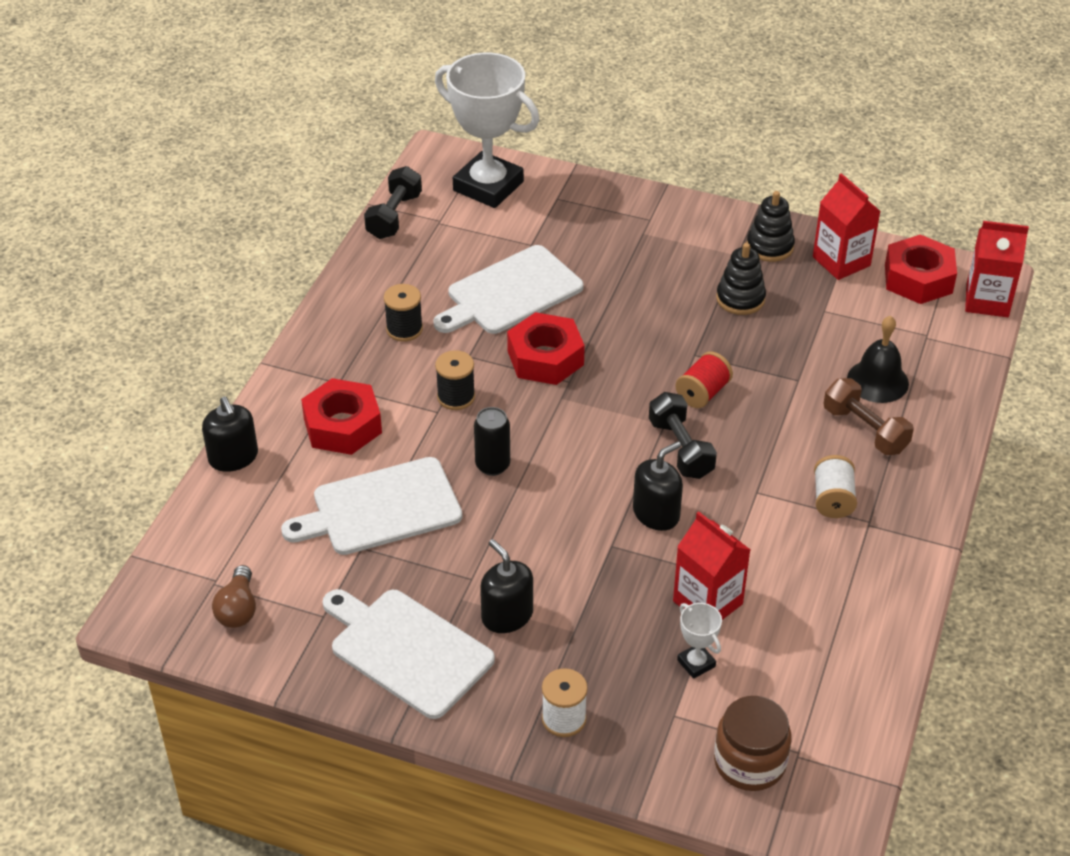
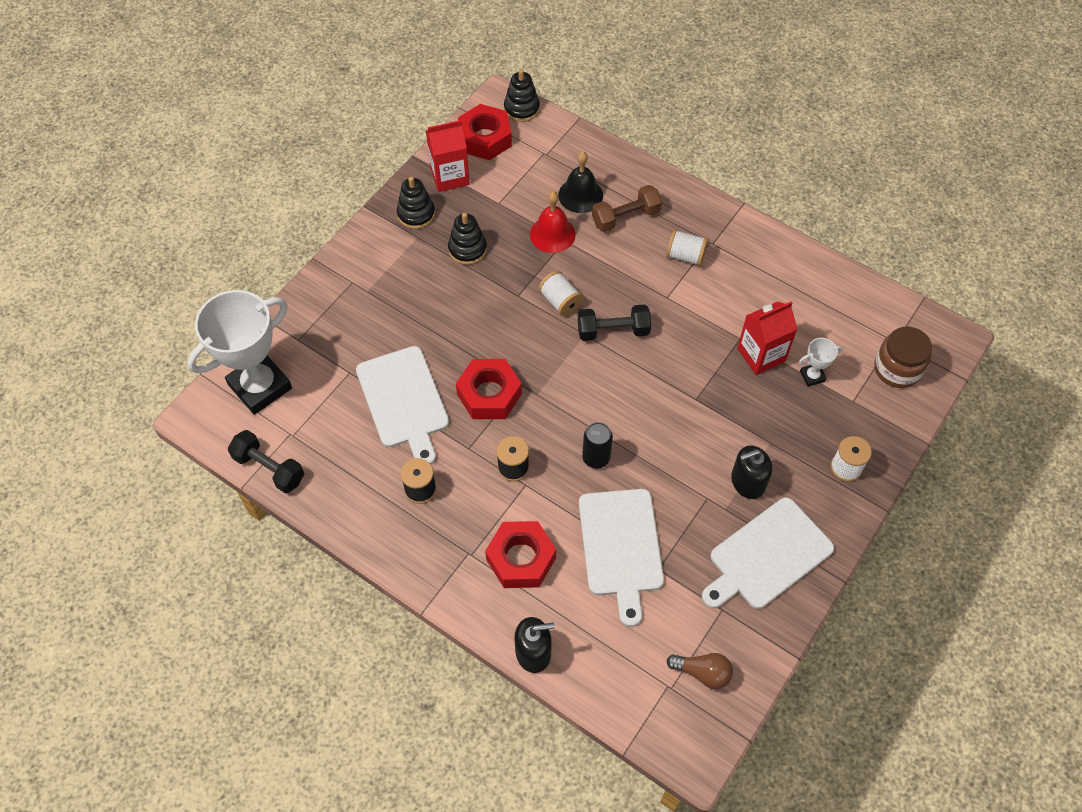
camera: 75 degrees left, 15 degrees up
(656, 514) = (672, 363): black soap dispenser -> none
(702, 393) = (560, 301): red spool -> white spool
(801, 367) = (552, 234): none -> red bell
(987, 301) = (521, 109): red carton -> black stacking toy

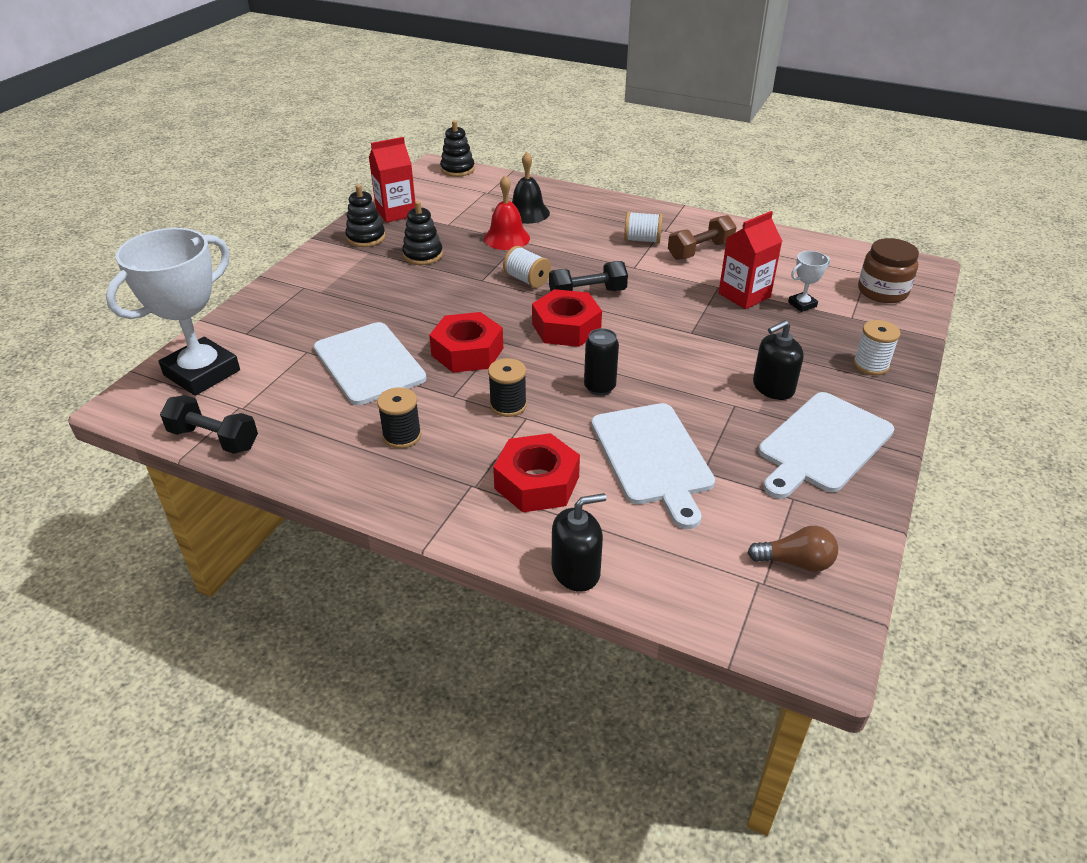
camera: 10 degrees left, 20 degrees down
(485, 138) = (426, 188): red nut -> red nut (566, 327)
(625, 217) = (575, 222): brown dumbbell -> brown dumbbell (700, 251)

